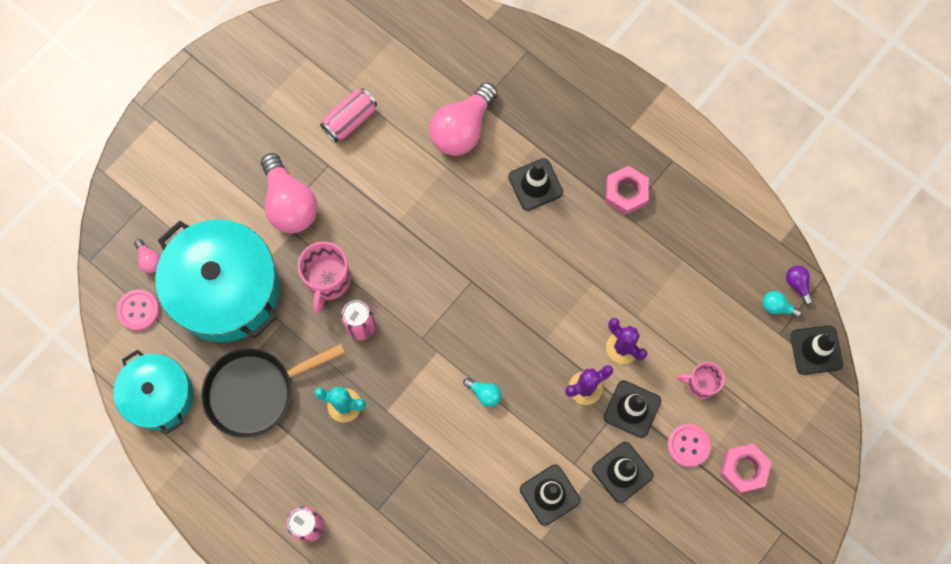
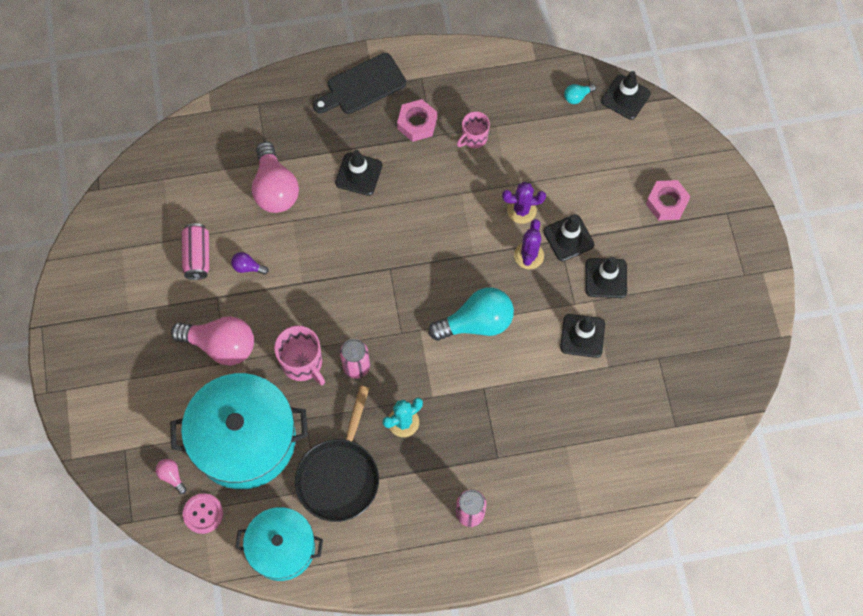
camera: 50 degrees left, 5 degrees down
(150, 260) = (172, 476): pink light bulb -> pink light bulb turned 135 degrees counterclockwise
(484, 394) = (476, 323): turquoise light bulb -> turquoise light bulb, size x2.28
(620, 119) = (362, 85): none -> black cutting board
(688, 445) = (622, 223): pink button -> none
(700, 384) = (588, 183): pink mug -> pink mug (474, 138)
(797, 285) = (573, 73): purple light bulb -> purple light bulb (248, 267)

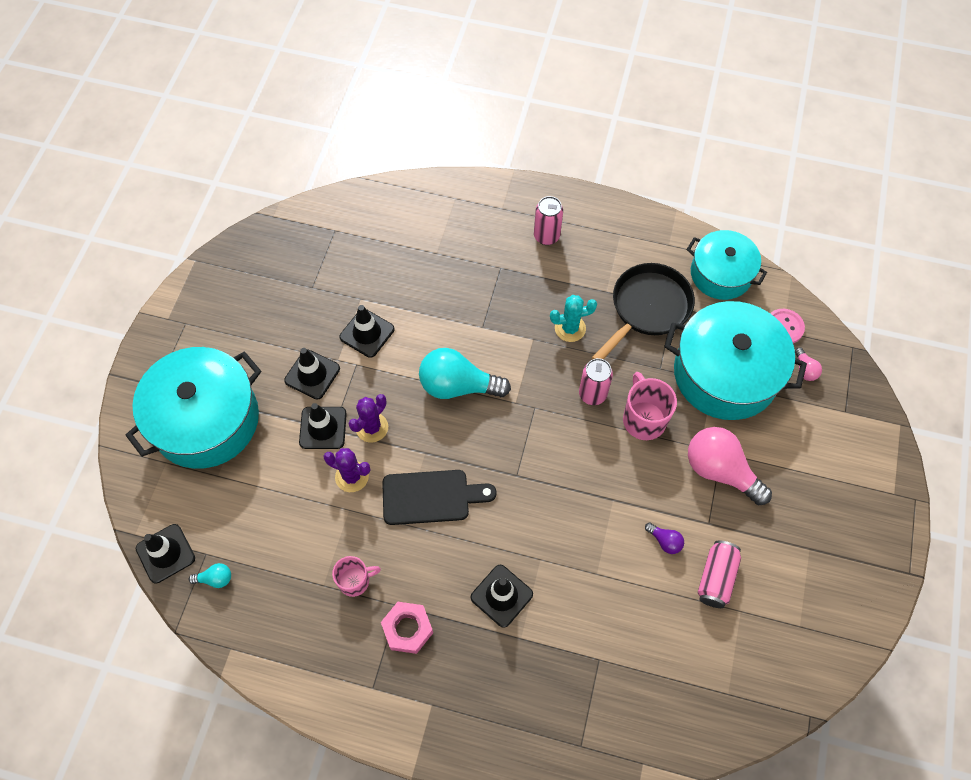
camera: 155 degrees left, 5 degrees down
(275, 189) = (602, 621): pink light bulb -> none
(362, 85) = (446, 710): black cutting board -> black cutting board (431, 497)
(666, 203) = (206, 420): pink nut -> turquoise pot

